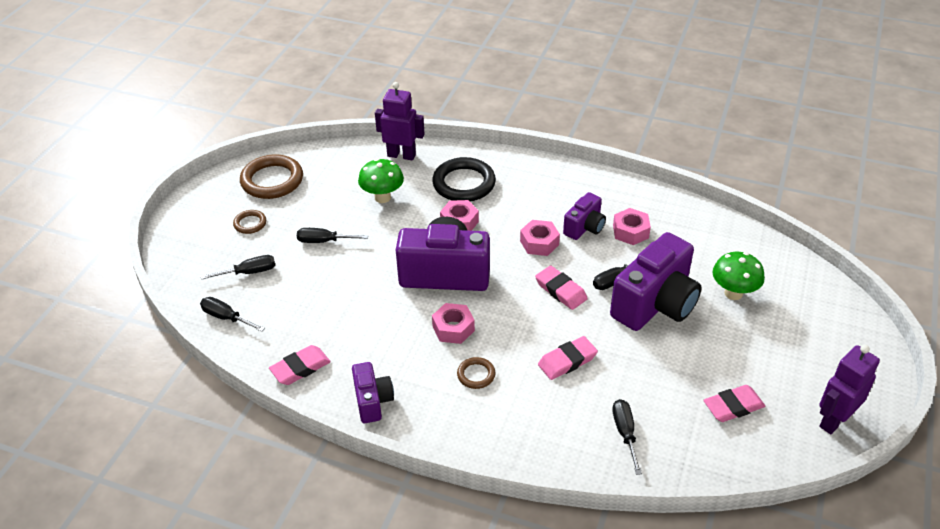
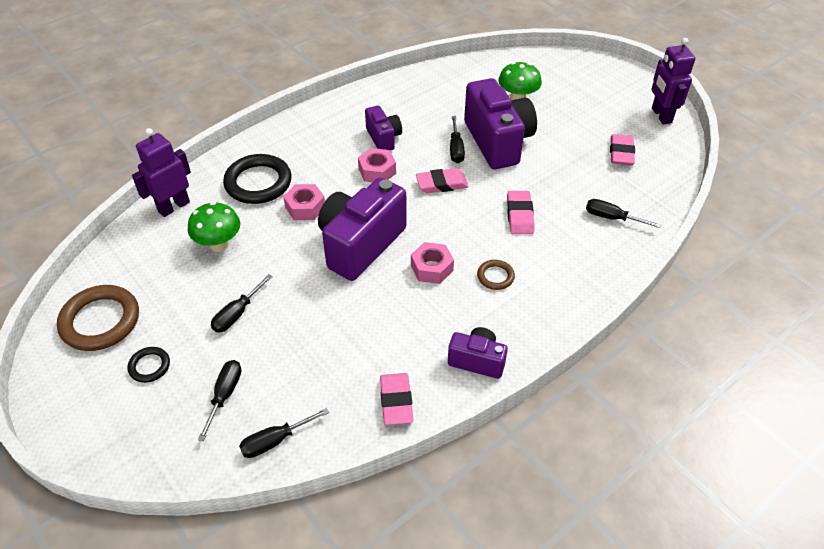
camera: 60 degrees left, 5 degrees up
(250, 224) = (149, 366): brown ring -> black ring
(630, 232) = (411, 117): pink nut -> none

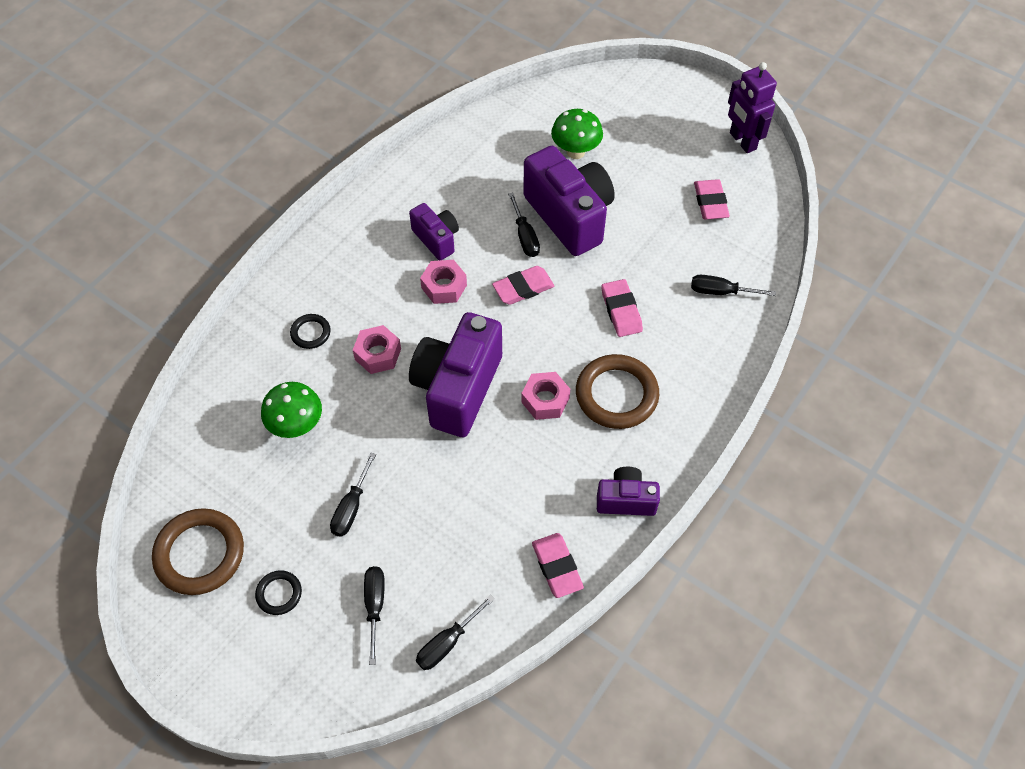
camera: 15 degrees left, 10 degrees up
(173, 206) = (222, 388): purple robot -> none
(258, 183) = (310, 333): black ring -> black ring, size x0.50
(495, 276) = (616, 394): brown ring -> brown ring, size x2.00

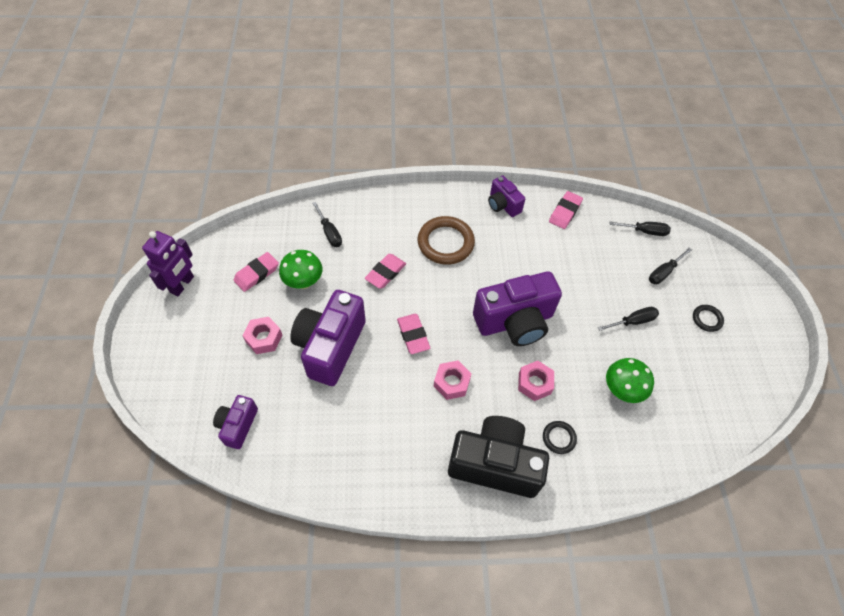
camera: 130 degrees left, 0 degrees up
(200, 554) = (735, 376): brown ring -> none
(340, 267) = (494, 464): none -> black camera
(436, 239) = (417, 417): purple camera -> purple camera (238, 425)
(523, 288) = (413, 335): pink eraser -> pink eraser turned 45 degrees clockwise
(525, 236) = (370, 362): black screwdriver -> none
(545, 400) = (480, 273): pink nut -> pink nut (264, 338)
(575, 152) = (264, 381): green mushroom -> green mushroom (304, 282)

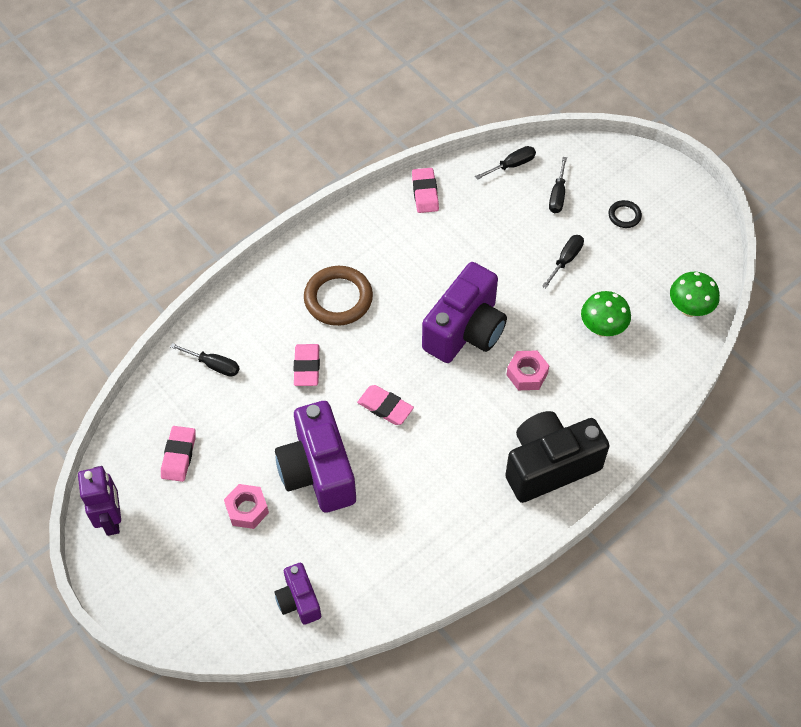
camera: 35 degrees left, 0 degrees up
(304, 282) = (235, 431): green mushroom -> green mushroom (689, 309)
(451, 383) = (456, 424): pink nut -> none
(503, 205) = (360, 223): purple camera -> none
(559, 438) = (583, 406): black ring -> none

